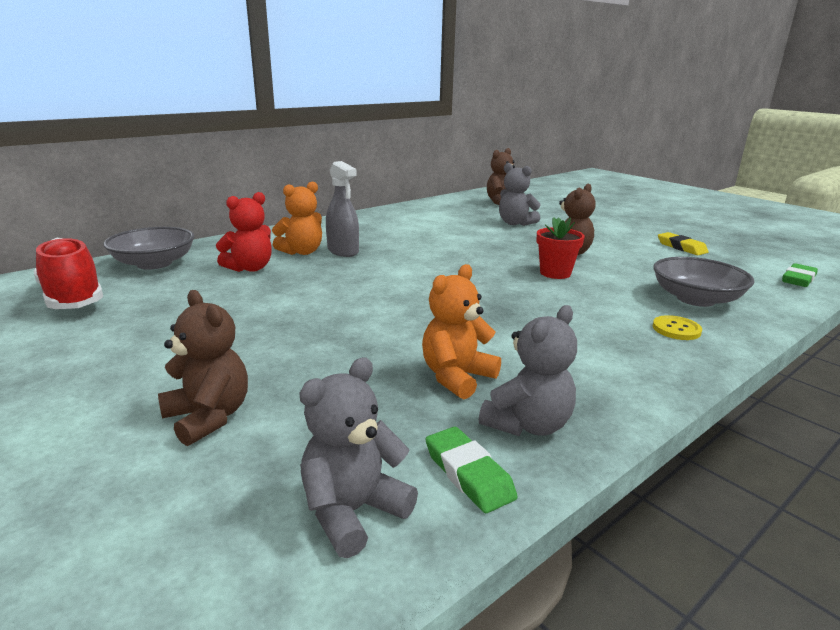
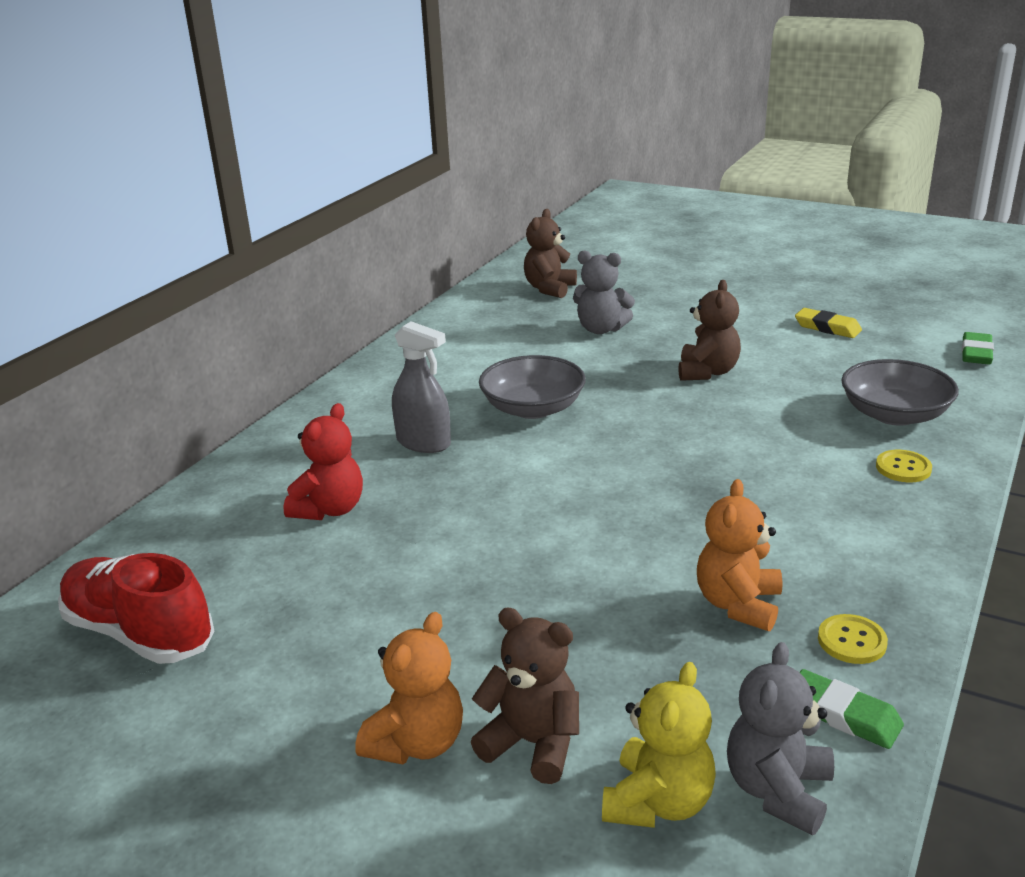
camera: 20 degrees left, 5 degrees up
(154, 263) = (179, 539): grey bowl -> grey bowl (533, 408)
(248, 486) = (658, 802): none -> yellow teddy bear
(302, 252) = (369, 459): orange teddy bear -> orange teddy bear (417, 743)
(528, 425) = (852, 641): grey teddy bear -> yellow button
(555, 273) = (719, 412): red flower pot -> none

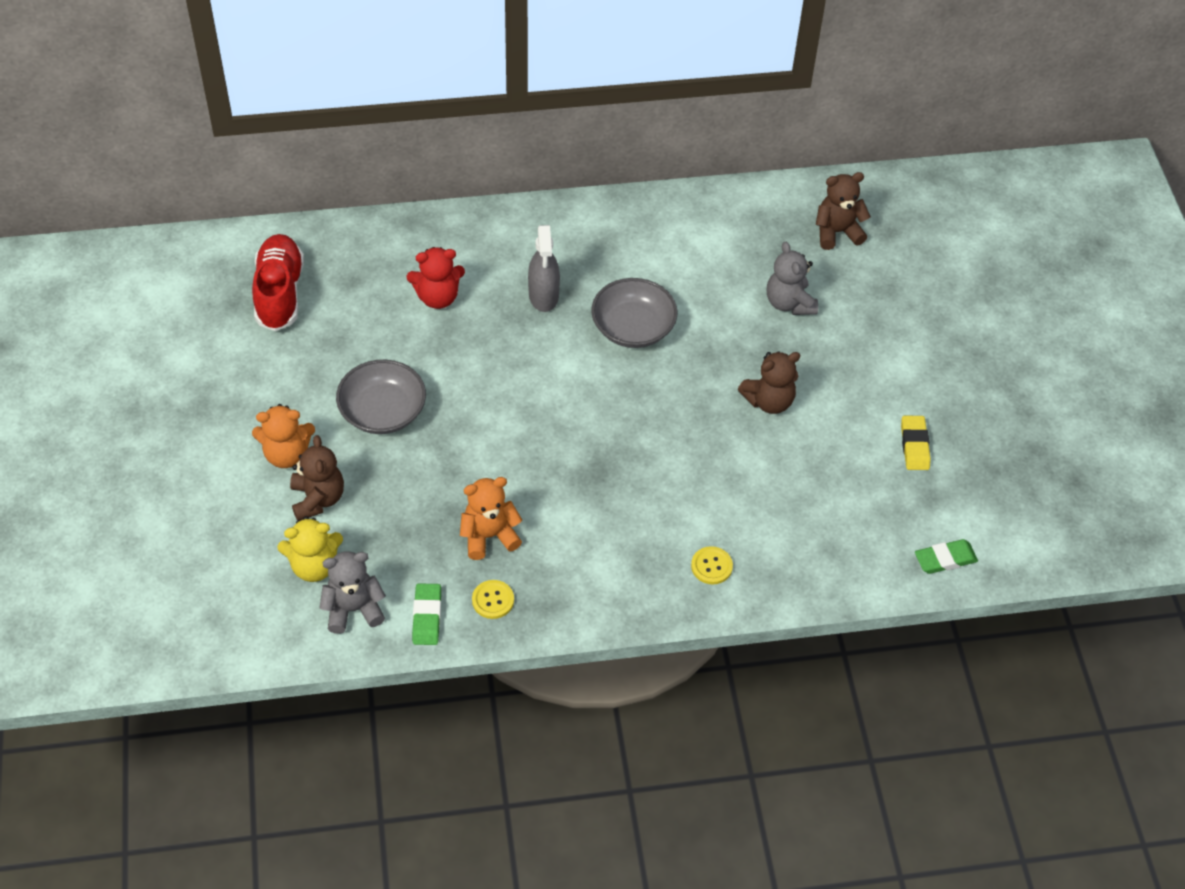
camera: 50 degrees right, 25 degrees up
(894, 414) = (789, 537): grey bowl -> grey bowl (382, 411)

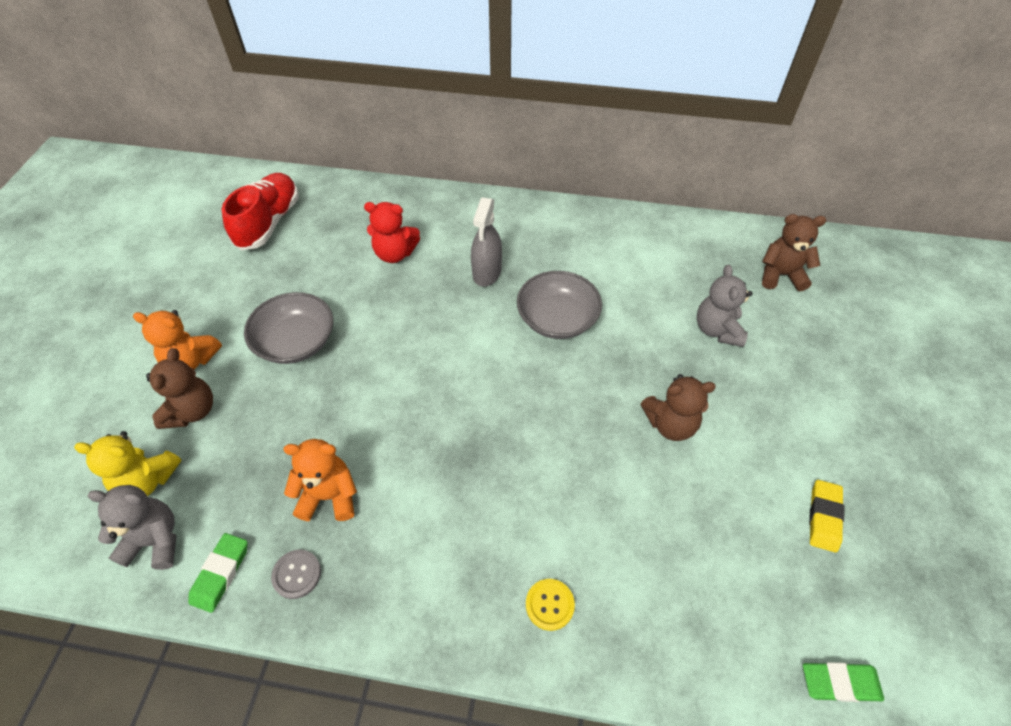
camera: 20 degrees right, 0 degrees up
(493, 600) = (297, 574): yellow button -> grey button

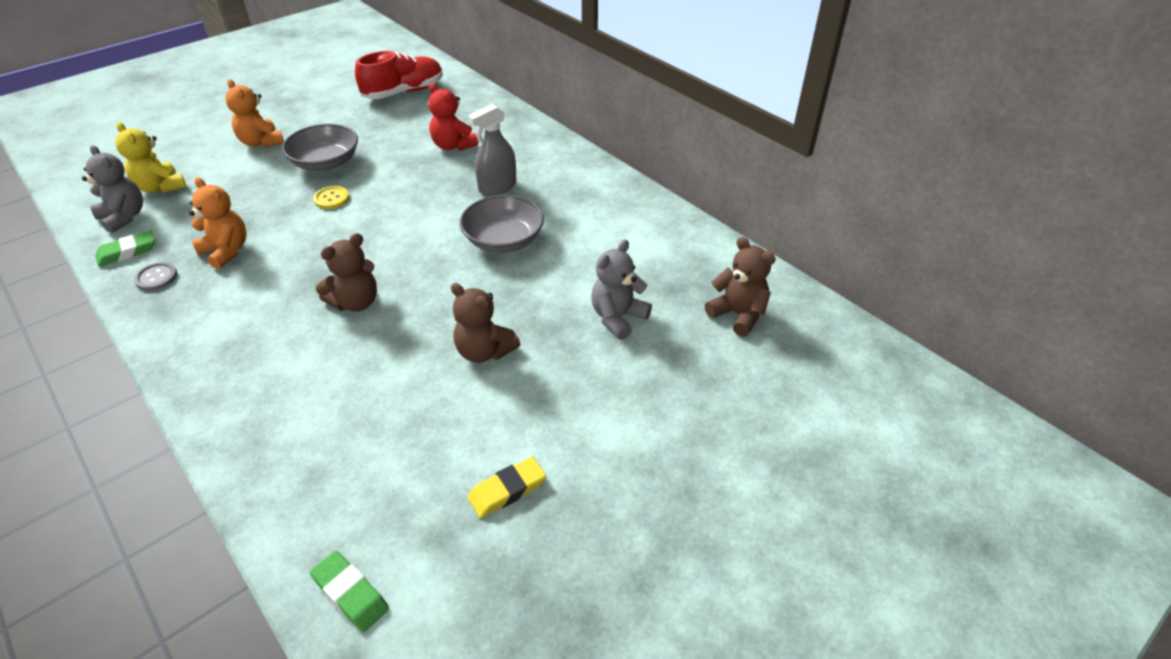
camera: 40 degrees right, 10 degrees down
(192, 411) = (226, 167): brown teddy bear -> brown teddy bear (356, 302)
(549, 605) = (249, 392): yellow button -> yellow button (331, 199)

